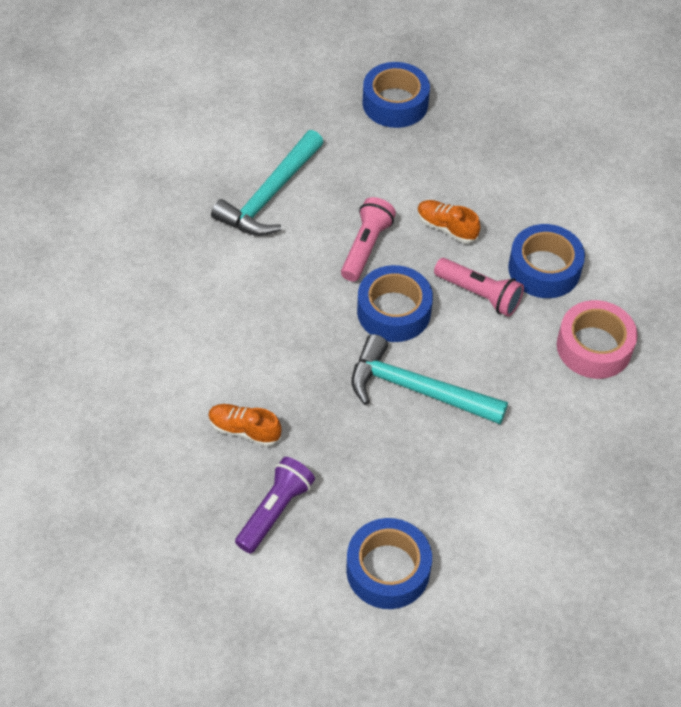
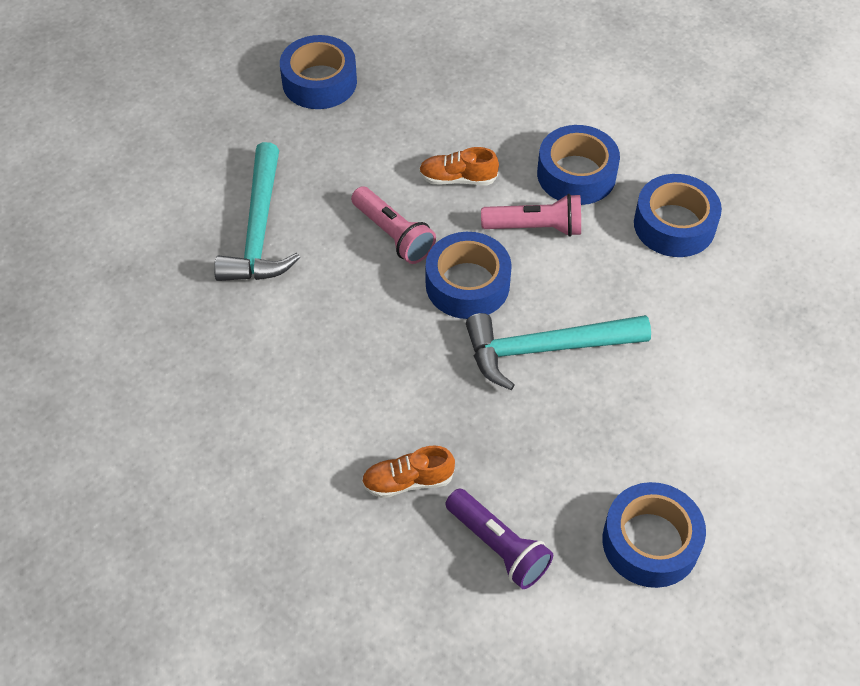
camera: 30 degrees left, 0 degrees up
(275, 510) = (499, 546): purple flashlight -> purple flashlight turned 135 degrees clockwise
(365, 247) = (393, 235): pink flashlight -> pink flashlight turned 150 degrees clockwise
(594, 347) = (674, 225): pink tape -> blue tape

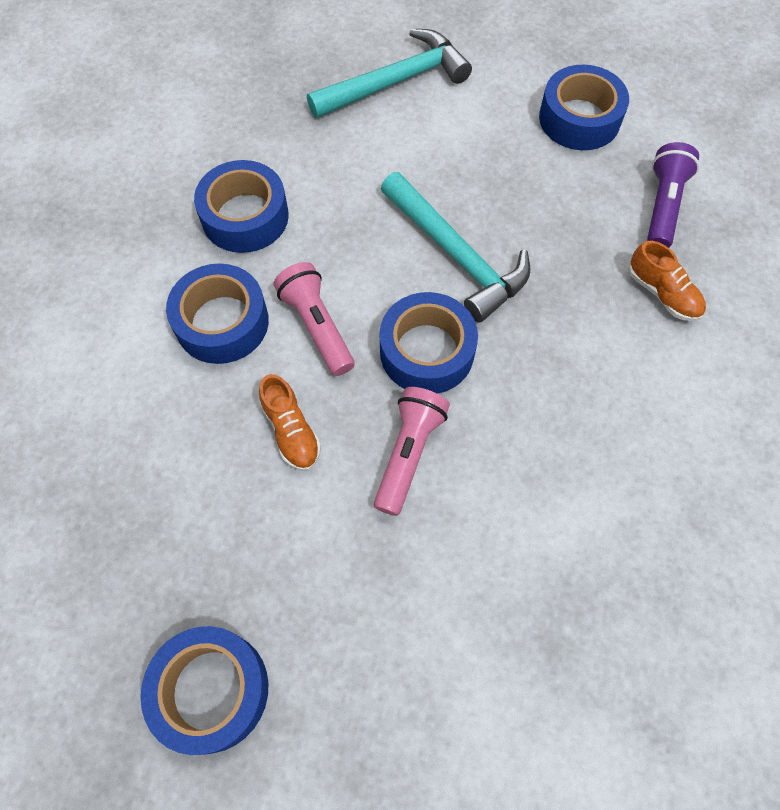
camera: 120 degrees left, 10 degrees up
(259, 229) = (492, 603): turquoise hammer -> turquoise hammer (395, 81)

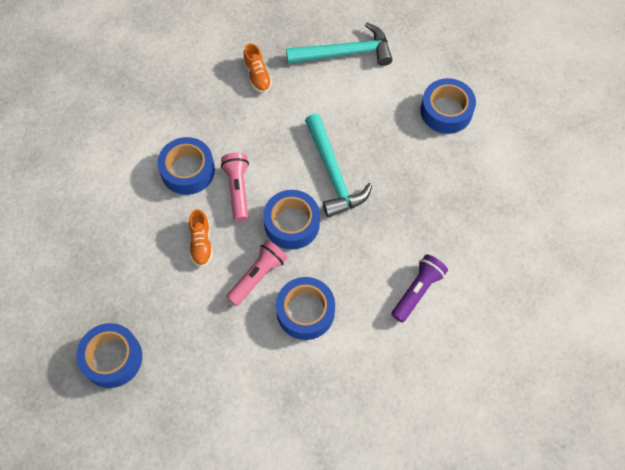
camera: 20 degrees right, 0 degrees up
(245, 216) = (223, 112): blue tape -> blue tape (305, 311)
(662, 206) = (469, 182): purple flashlight -> purple flashlight (417, 291)
(662, 293) = (442, 234): orange shoe -> orange shoe (257, 75)

